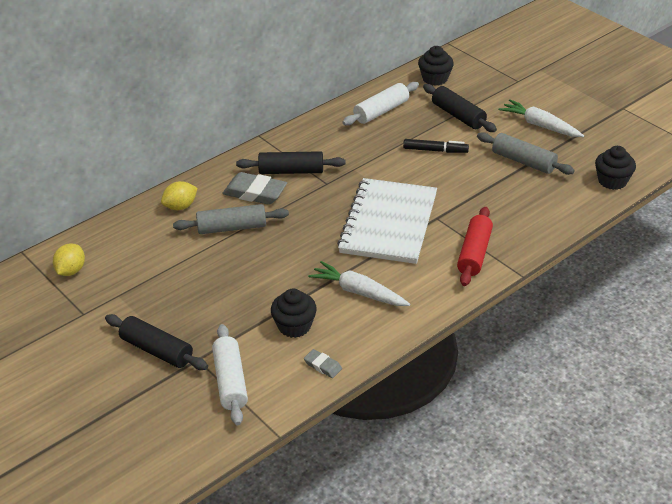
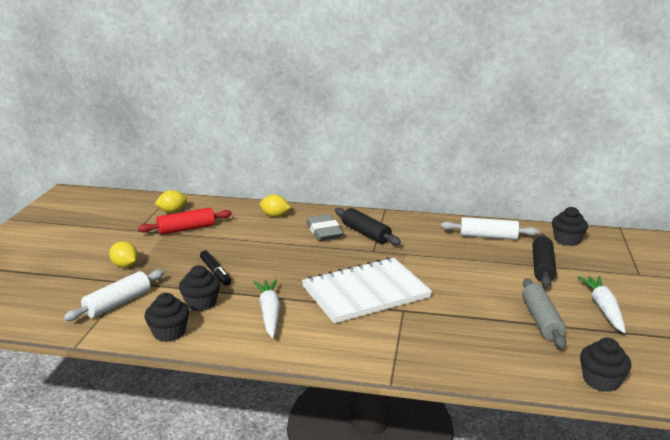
camera: 50 degrees right, 15 degrees down
(157, 350) = (125, 265): black rolling pin -> yellow lemon
(232, 228) = (277, 239): grey rolling pin -> none
(323, 366) = (169, 332): grey eraser -> black cupcake
(435, 150) = (483, 275): black marker -> black marker (215, 272)
(474, 253) = (385, 346): red rolling pin -> red rolling pin (186, 229)

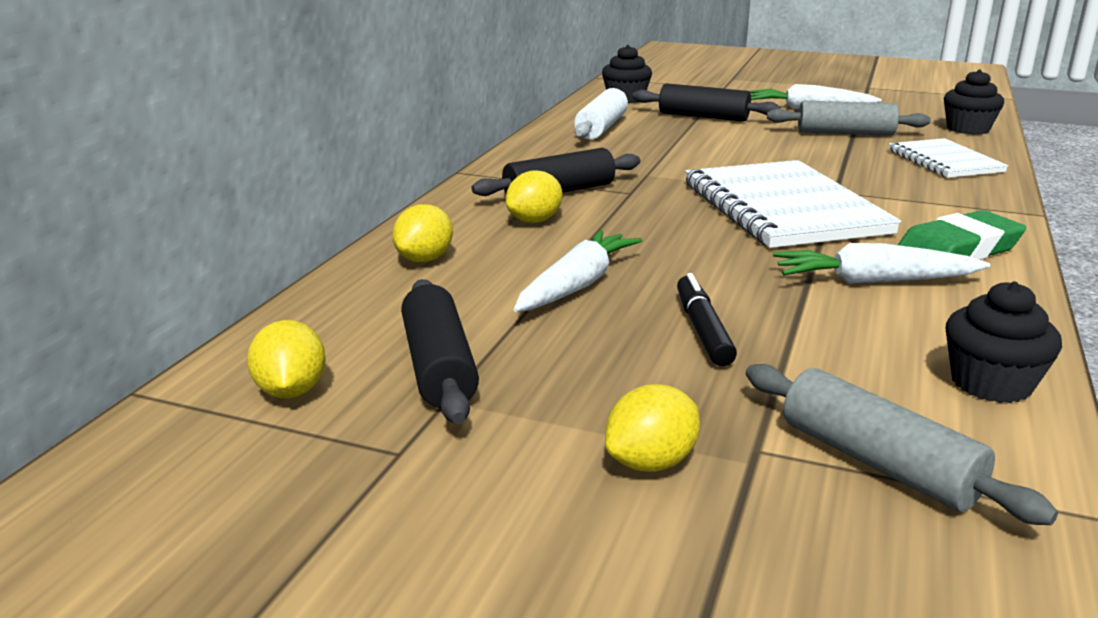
camera: 80 degrees left, 0 degrees up
(118, 303) = (877, 463): white rolling pin -> grey rolling pin
(186, 229) = (438, 367): red rolling pin -> black rolling pin
(201, 303) = (850, 347): black cupcake -> none
(215, 272) = (702, 330): black marker -> black marker turned 75 degrees counterclockwise
(254, 246) = (577, 285): none -> white carrot
(318, 342) = (958, 249): none -> green eraser
(324, 231) = (534, 221): grey eraser -> yellow lemon
(493, 357) = (944, 161): none -> white notebook

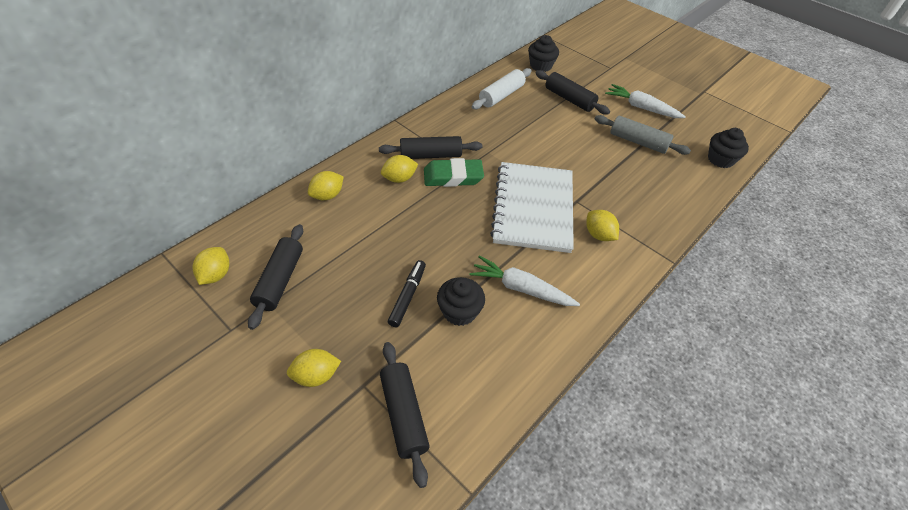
camera: 20 degrees right, 25 degrees up
(577, 285) = (379, 241): white carrot -> none
(877, 463) = (404, 414): grey rolling pin -> black rolling pin
(910, 212) = (598, 235): none -> yellow lemon
(944, 161) = (669, 190): white notebook -> none
(958, 249) = (592, 277): green eraser -> green eraser (453, 177)
(991, 383) = (502, 386): black cupcake -> black cupcake (459, 311)

